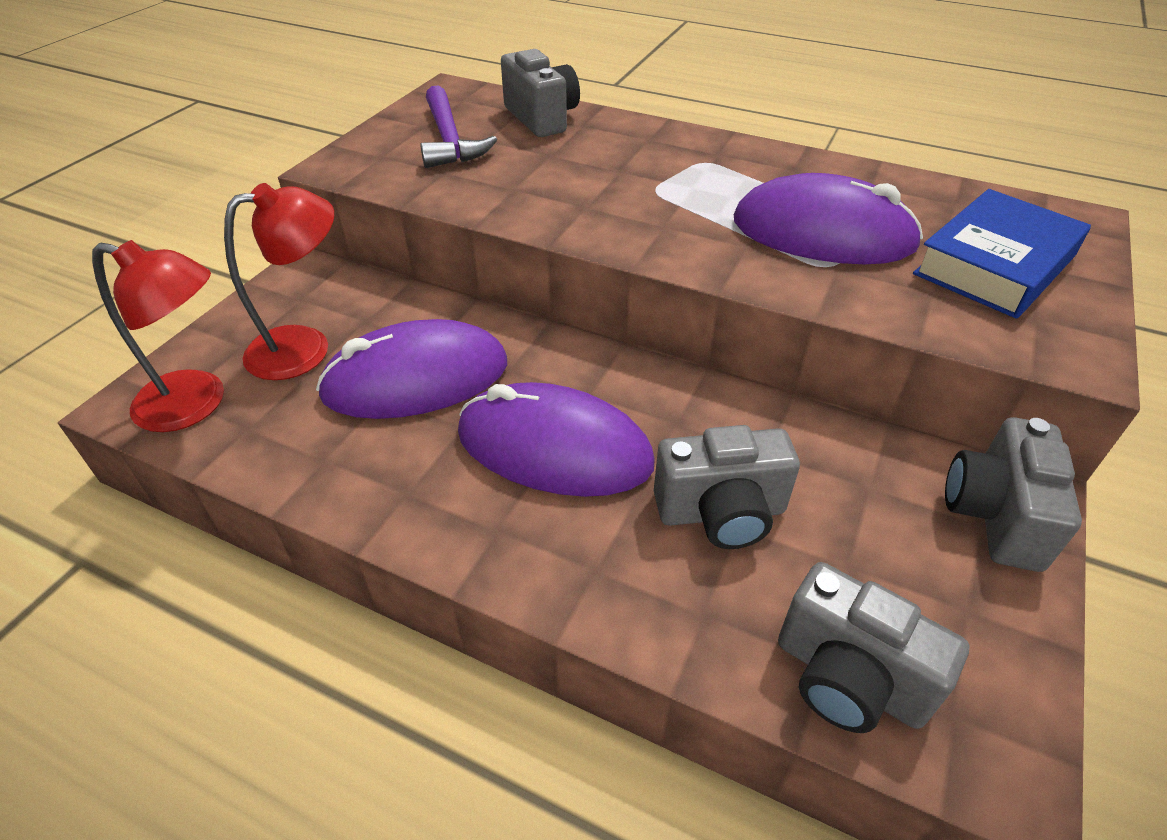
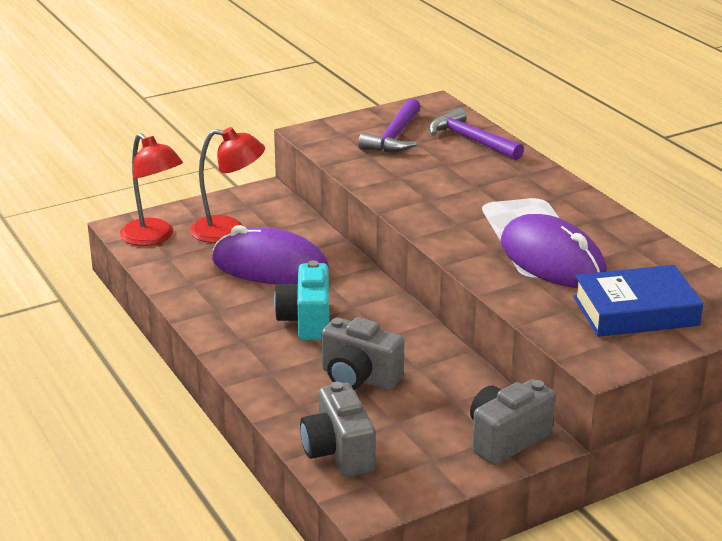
camera: 35 degrees right, 15 degrees down
(542, 118) = (470, 140): grey camera -> purple hammer
(554, 448) = (306, 321): purple mouse -> turquoise camera

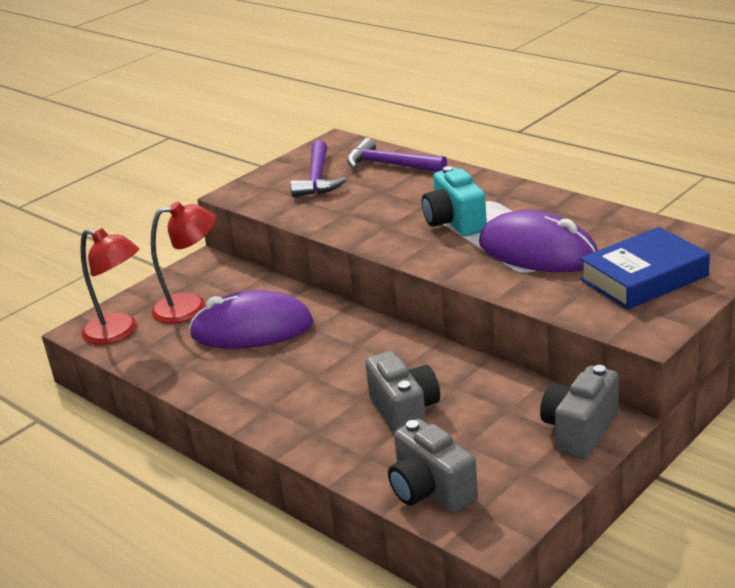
camera: 15 degrees left, 0 degrees up
(306, 321) = (320, 372): turquoise camera -> turquoise camera (455, 222)
(359, 378) = (404, 412): grey camera -> grey camera turned 120 degrees counterclockwise

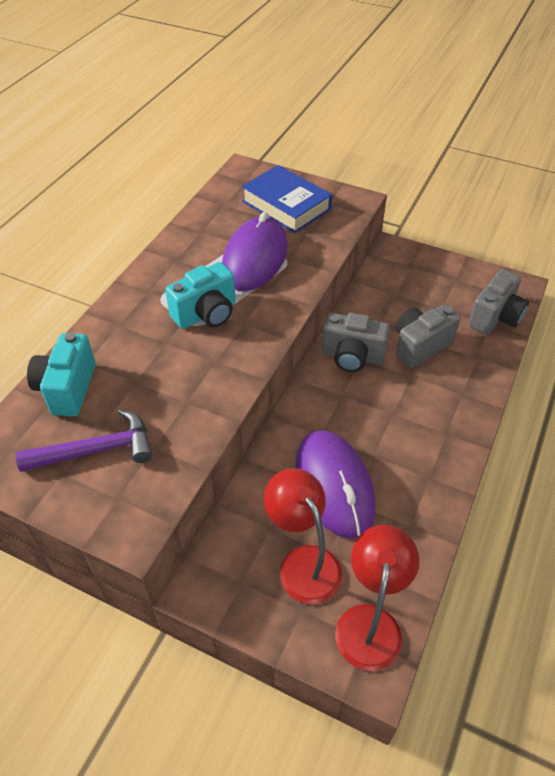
camera: 110 degrees left, 20 degrees up
(390, 165) = (67, 388): purple hammer -> turquoise camera
(580, 431) = (406, 260): grey camera -> grey camera (352, 356)

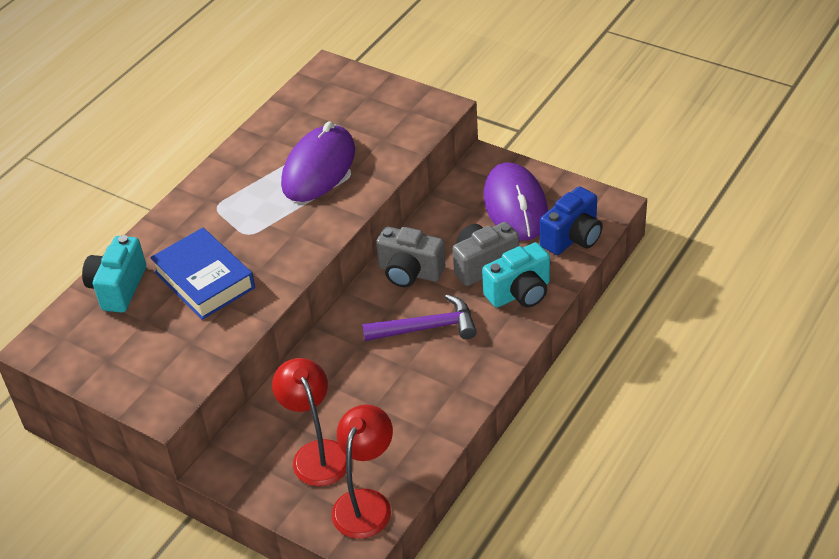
camera: 10 degrees right, 5 degrees down
(96, 450) = (139, 342): purple hammer -> purple hammer (427, 327)
(206, 314) = (259, 223): turquoise camera -> turquoise camera (519, 293)
(286, 205) = (364, 112): blue book -> blue book (204, 280)
(334, 485) = (361, 391): purple mouse -> purple mouse (515, 206)
(495, 317) = (572, 237): grey camera -> blue camera

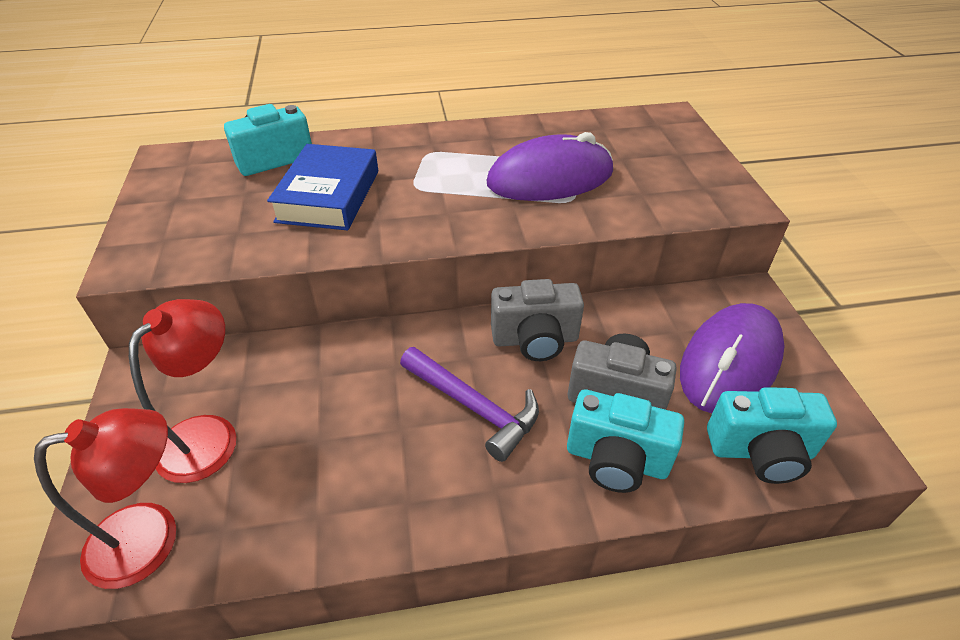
camera: 45 degrees right, 0 degrees up
(410, 272) = (535, 339): grey camera -> grey camera turned 75 degrees counterclockwise
(572, 237) = (760, 452): blue camera -> turquoise camera

